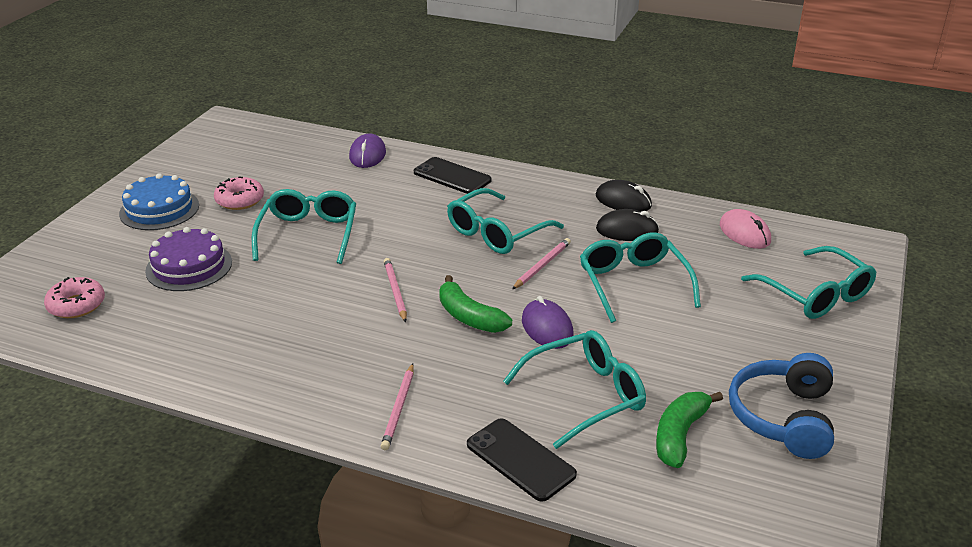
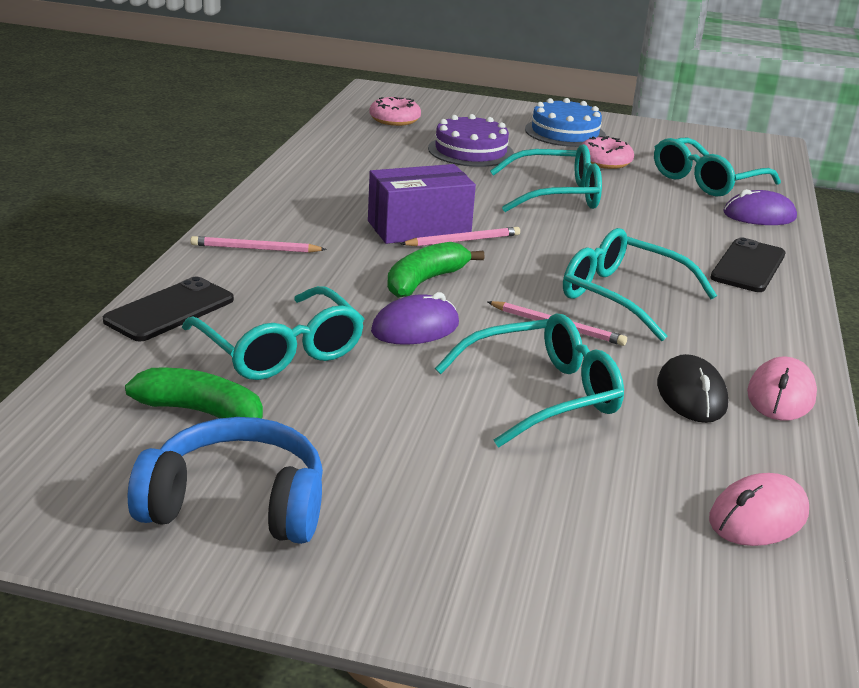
camera: 80 degrees right, 5 degrees down
(366, 312) = (419, 228): none -> purple box
(623, 201) = (781, 395): black mouse -> pink mouse
(815, 295) = (585, 583): turquoise glasses -> turquoise glasses (706, 181)

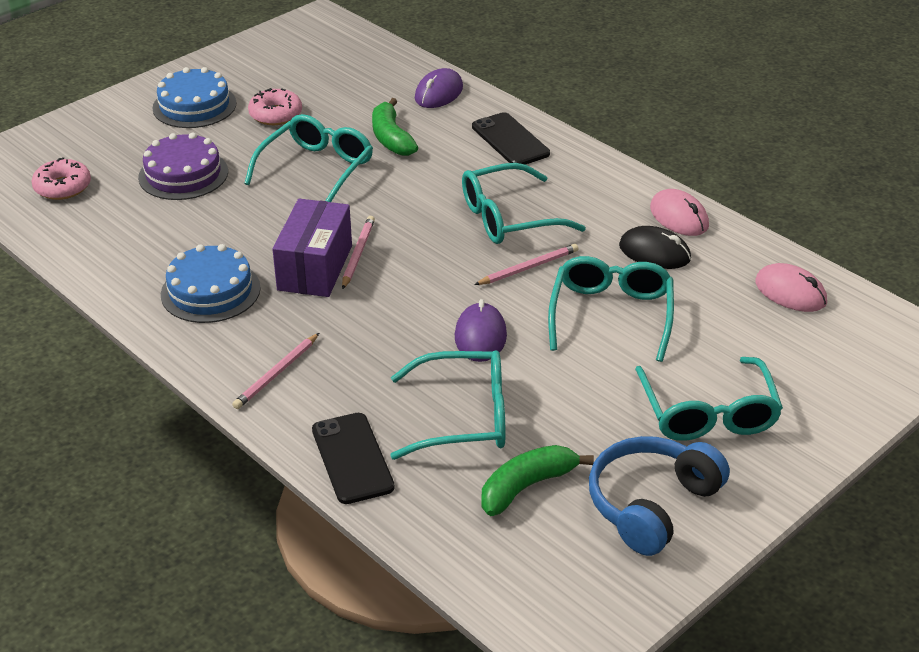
camera: 55 degrees left, 10 degrees up
(334, 197) = (210, 291): none -> blue cake
(425, 281) = (411, 302): green banana -> green banana (391, 138)
(706, 181) = (359, 85): turquoise glasses -> turquoise glasses (708, 413)
(758, 517) = (790, 292): pink mouse -> pink mouse turned 45 degrees counterclockwise

